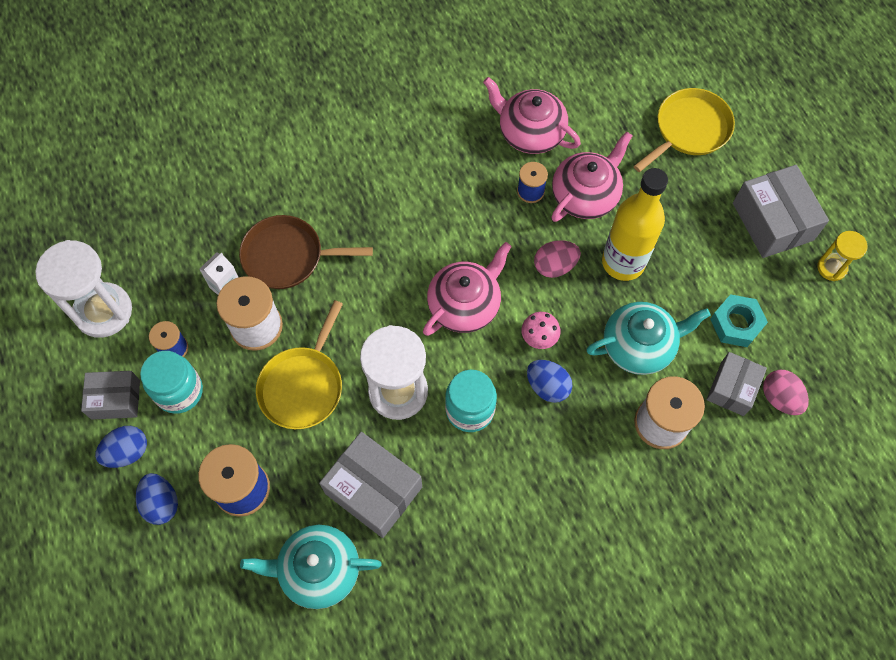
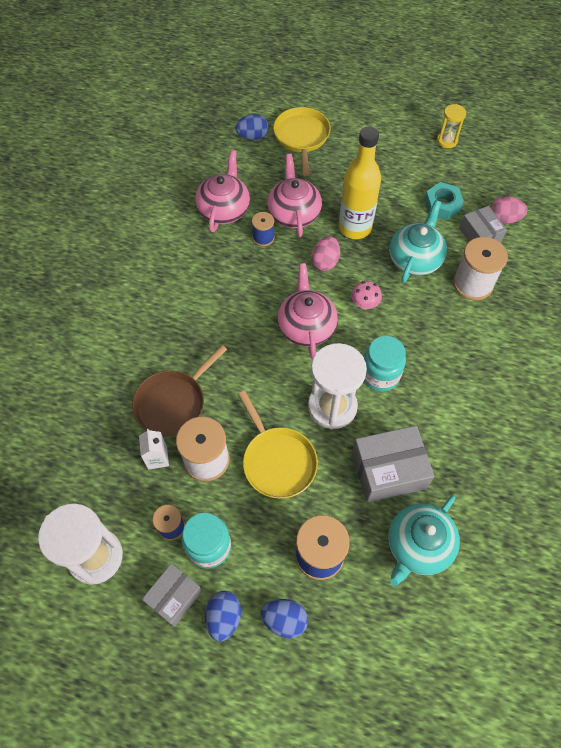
camera: 50 degrees left, 5 degrees down
(530, 133) = (224, 209): pink teapot -> pink teapot turned 120 degrees clockwise
(547, 386) = (400, 323): blue egg -> blue egg (252, 137)
(772, 221) = (395, 144): grey box -> none

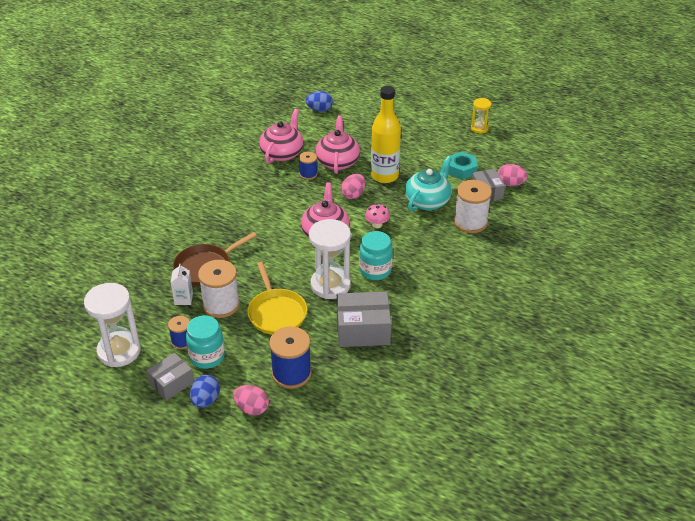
camera: 10 degrees right, 20 degrees down
(284, 620) = (252, 408): blue egg -> pink egg
(301, 137) = (359, 114): yellow pan -> none
(418, 545) = (372, 378): turquoise teapot -> none

